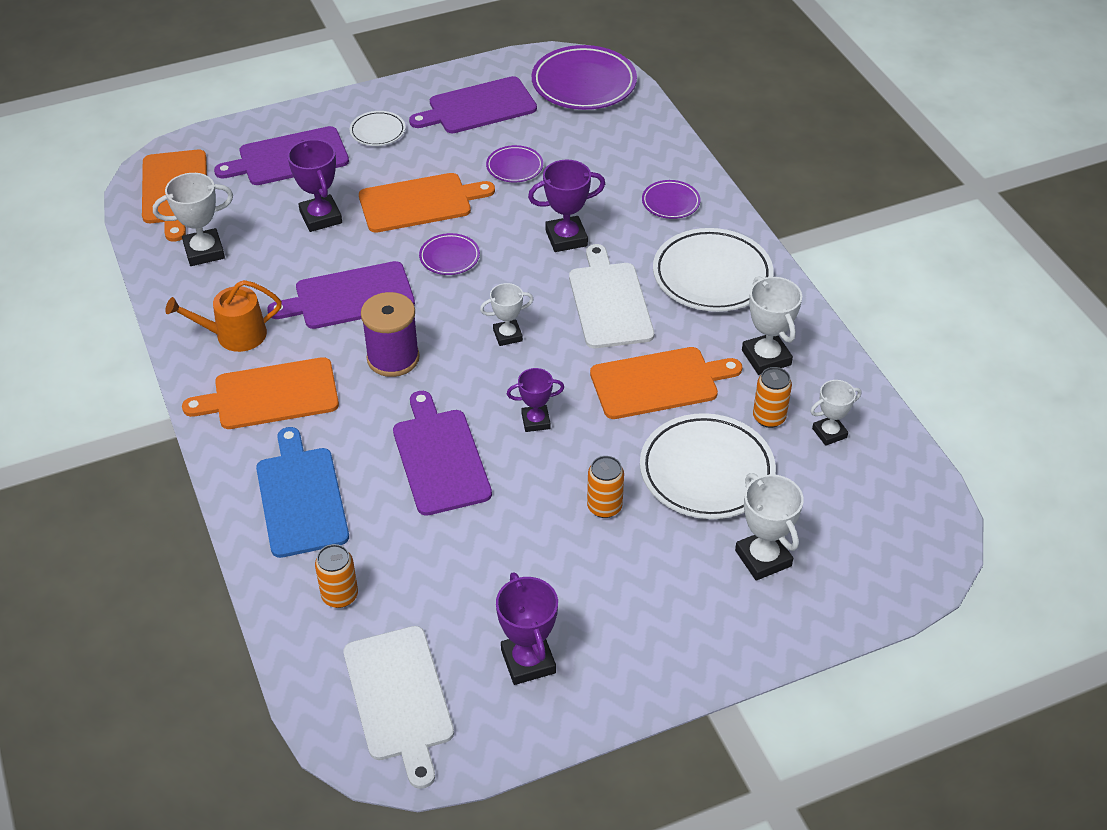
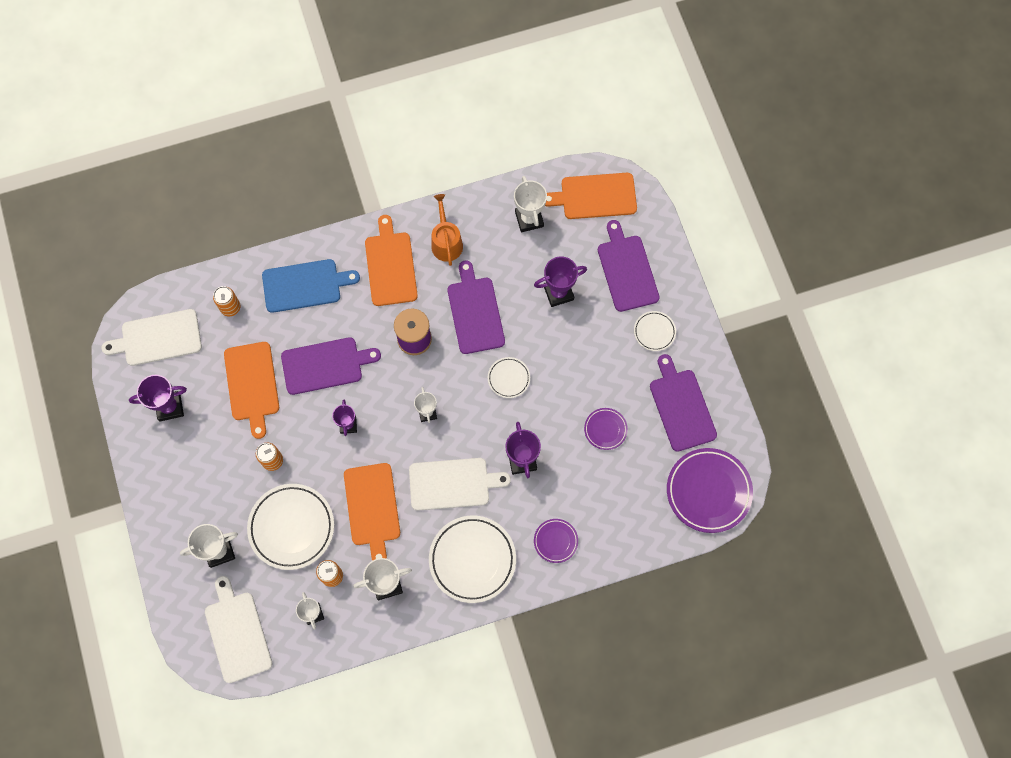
camera: 95 degrees right, 25 degrees up
(419, 203) = (569, 360): orange cutting board -> orange cutting board (252, 384)
(449, 257) = (508, 378): purple plate -> white plate
(883, 519) = (237, 633): none -> white cutting board

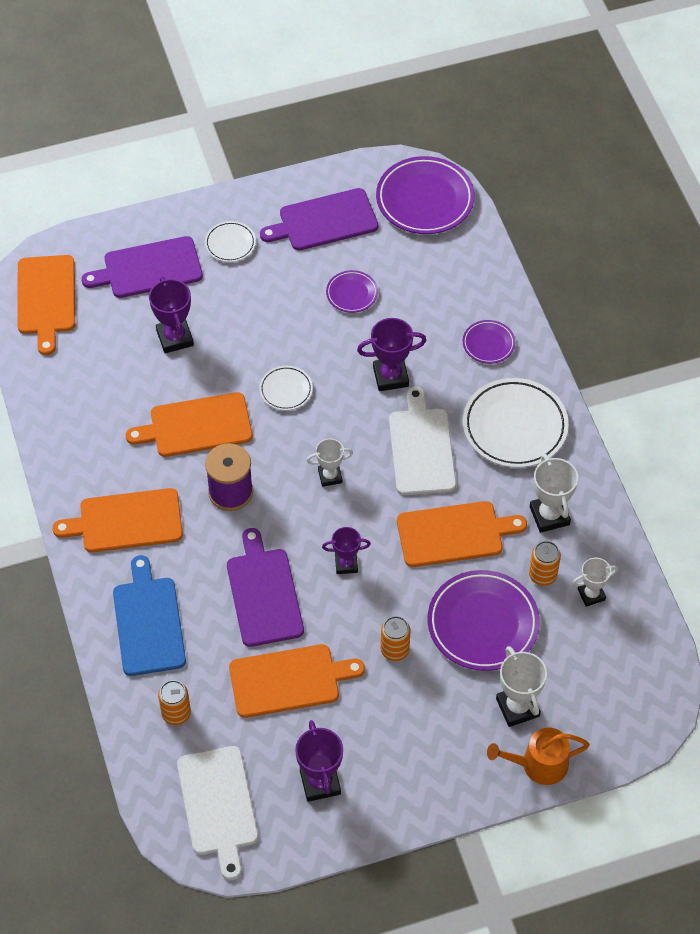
camera: 90 degrees left, 15 degrees down
(237, 633) = (622, 680): white cutting board -> none
(291, 527) = (483, 624): white plate -> purple plate
(446, 242) = (97, 458): orange watering can -> orange watering can (539, 764)
(475, 312) = (196, 426): purple cutting board -> orange cutting board
(529, 219) = (71, 368): white trophy -> none

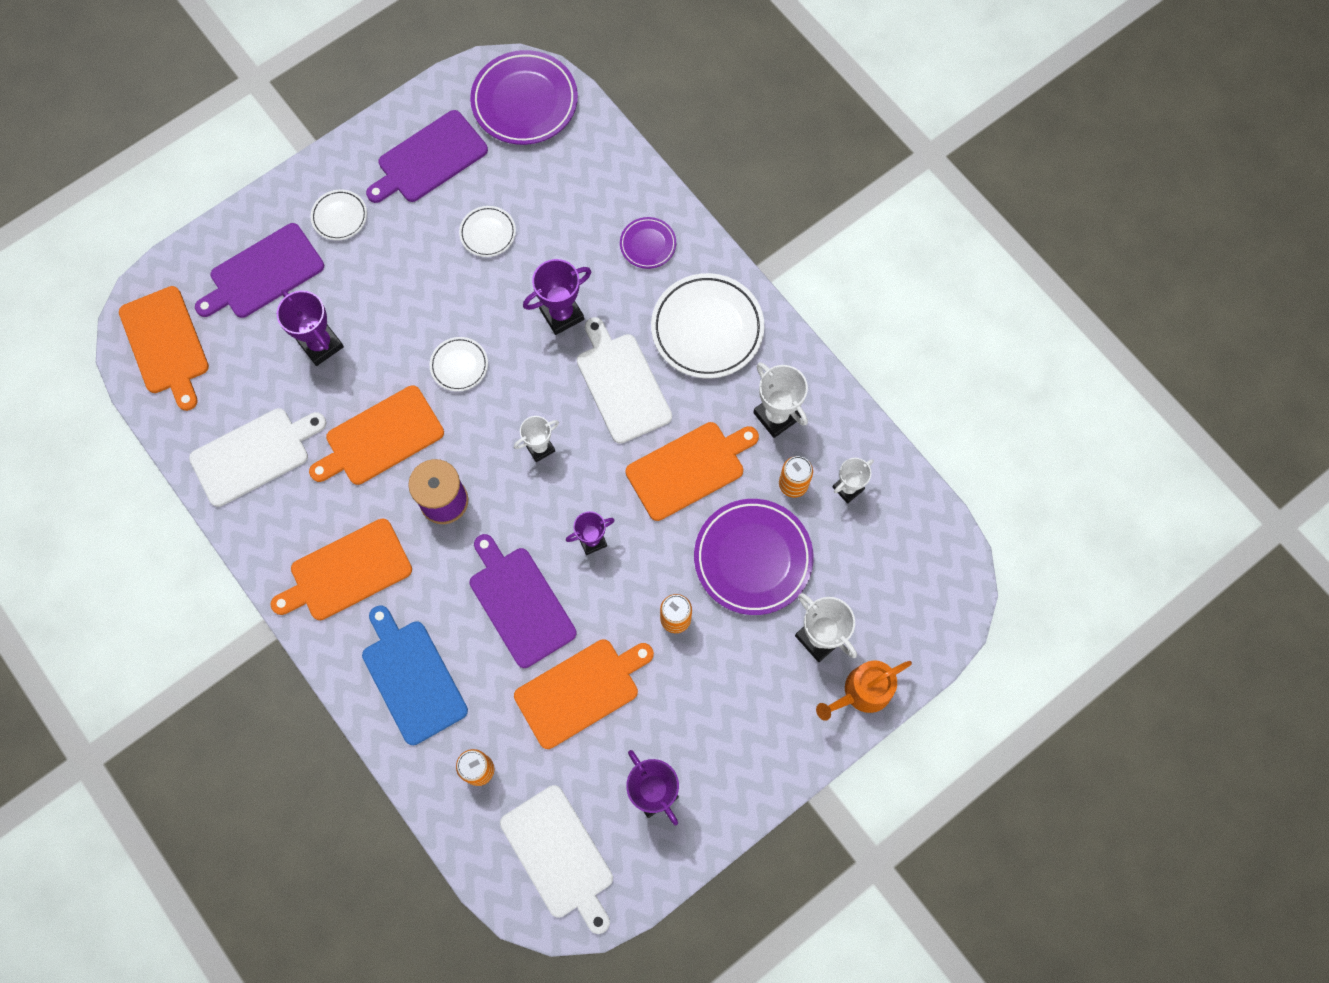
camera: 20 degrees left, 15 degrees up
(85, 406) = (254, 455): none -> white cutting board
(352, 294) = (488, 233): purple plate -> white plate

